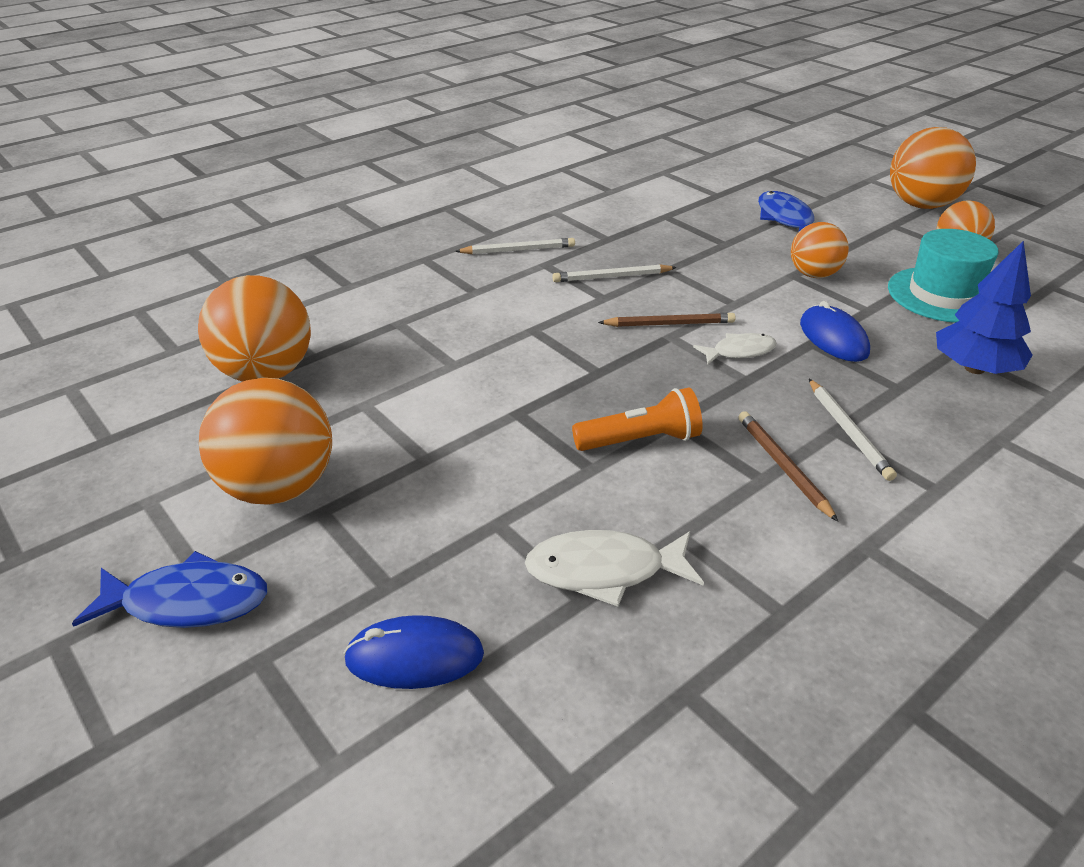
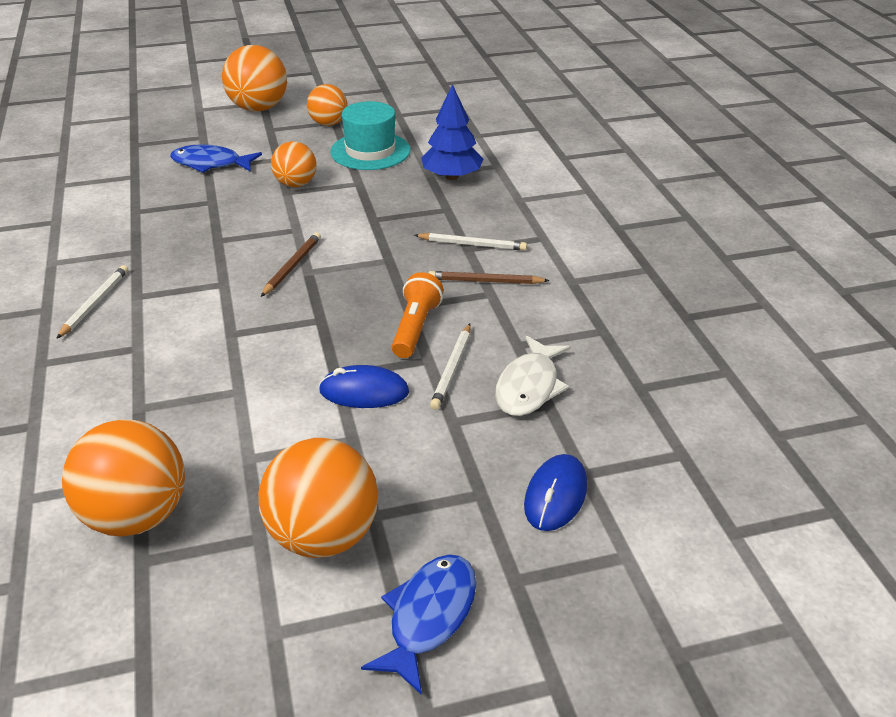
camera: 65 degrees left, 0 degrees up
(612, 277) = (198, 269): white pencil -> white pencil (452, 368)
(739, 351) = (355, 250): white fish -> none
(833, 338) = (376, 209): blue mouse -> blue mouse (364, 391)

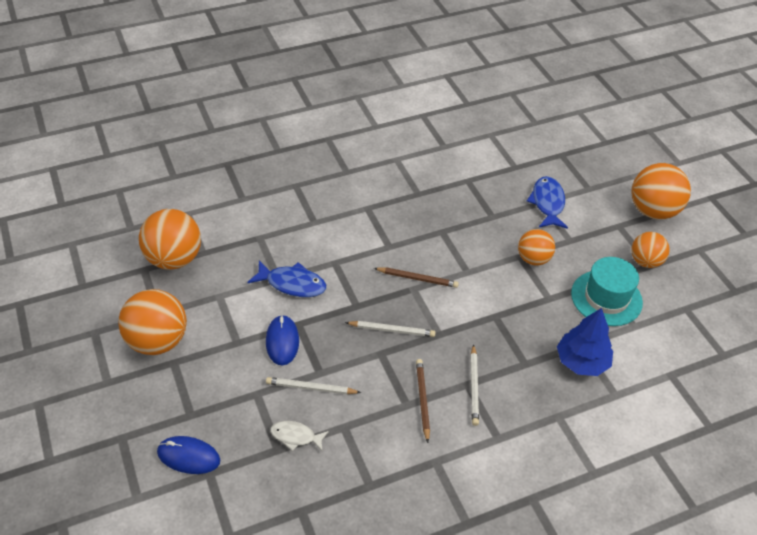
camera: 80 degrees right, 10 degrees up
(95, 303) = (356, 191): white pencil -> white pencil (392, 330)
(415, 328) = (355, 361): orange flashlight -> none
(428, 617) = (98, 397): blue fish -> blue fish (292, 284)
(529, 386) = (296, 436): white fish -> white fish, size x0.65

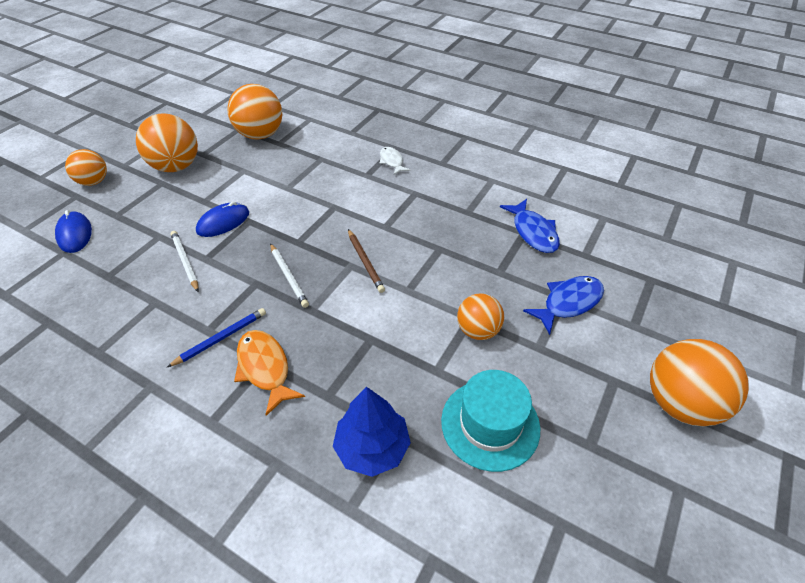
camera: 55 degrees right, 0 degrees up
(292, 284) = (289, 197): blue fish -> blue fish (533, 232)
(296, 436) = (127, 279): white fish -> white fish (392, 161)
(422, 400) = (221, 338): brown pencil -> blue pencil
(474, 386) = (265, 368): white pencil -> orange fish
(645, 261) = (589, 436): orange ball -> orange ball (94, 182)

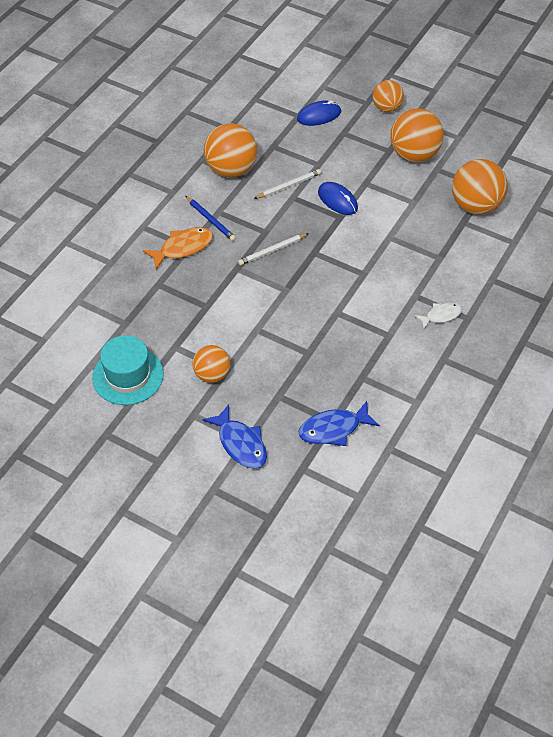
camera: 90 degrees right, 5 degrees up
(365, 262) = (290, 299): brown pencil -> none
(372, 447) = (117, 310): blue tree -> none
(680, 403) = (135, 502): orange ball -> orange ball (231, 170)

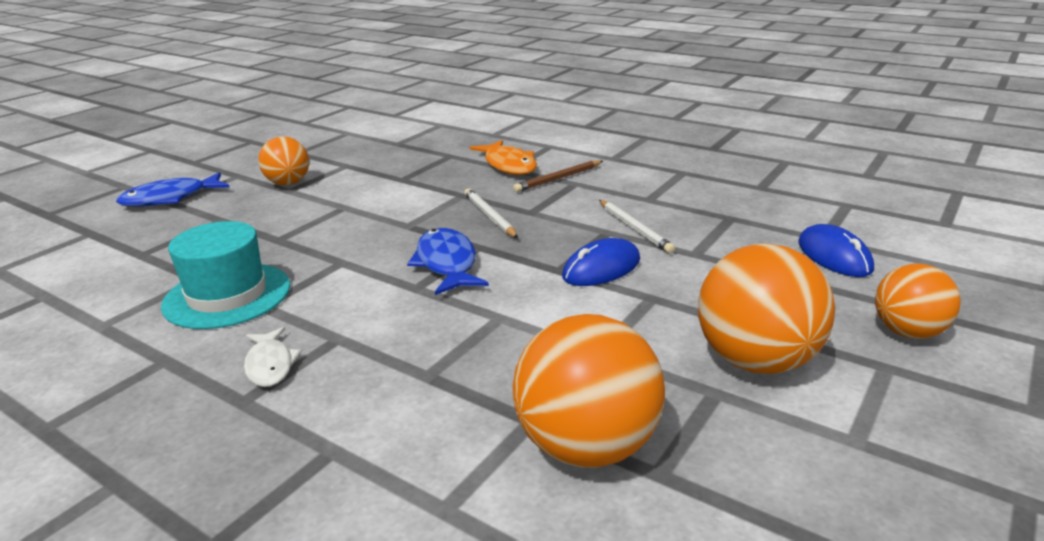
camera: 95 degrees right, 25 degrees down
(128, 376) = (320, 146): turquoise hat -> turquoise hat (227, 295)
(210, 220) = (558, 179): blue pencil -> brown pencil
(231, 170) = (664, 189): orange ball -> none
(333, 429) = (127, 254): blue fish -> blue fish (447, 264)

